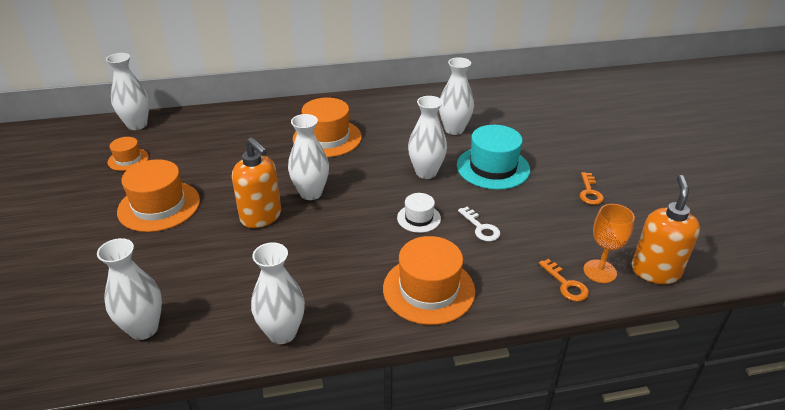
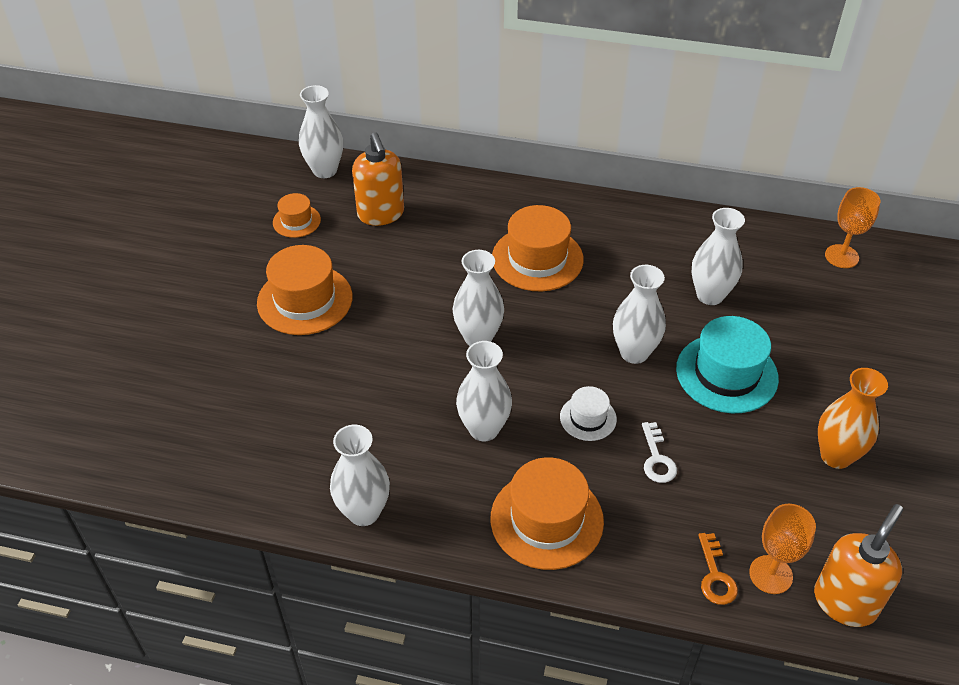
camera: 25 degrees right, 10 degrees up
(143, 328) = (232, 454): white vase -> white vase (484, 429)
(261, 217) = (407, 353): orange soap dispenser -> orange soap dispenser (381, 214)
(518, 92) = (841, 256): none -> orange goblet
(589, 192) = (836, 456): orange key -> orange vase

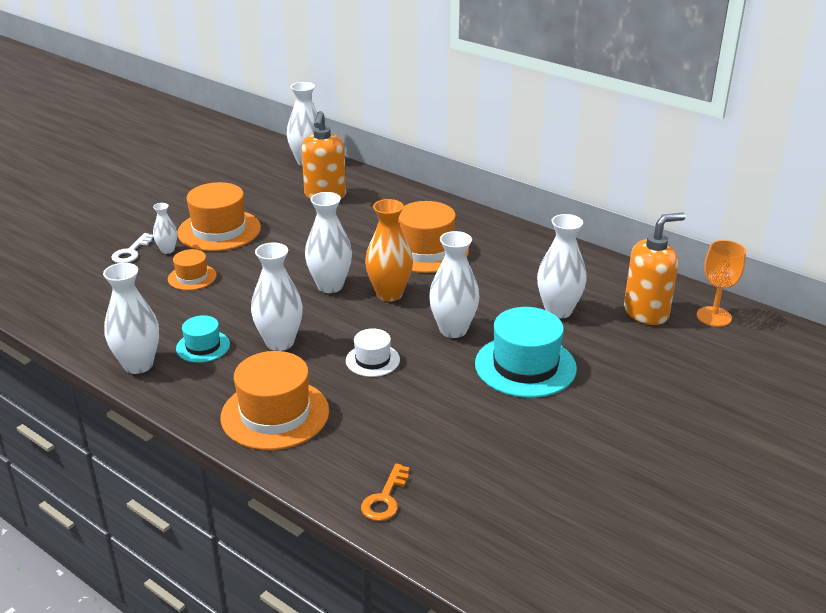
camera: 25 degrees right, 15 degrees down
(270, 346) = (167, 250): none -> white vase
(296, 221) = (258, 185): orange hat -> orange hat (192, 277)
(411, 463) = (203, 346): none -> turquoise hat
(657, 458) = (407, 403): white key -> white key (131, 252)
(770, 574) = (437, 515): orange goblet -> none
(836, 456) = (579, 452): orange vase -> orange vase (389, 294)
(845, 602) = (491, 559): orange soap dispenser -> orange soap dispenser (646, 313)

